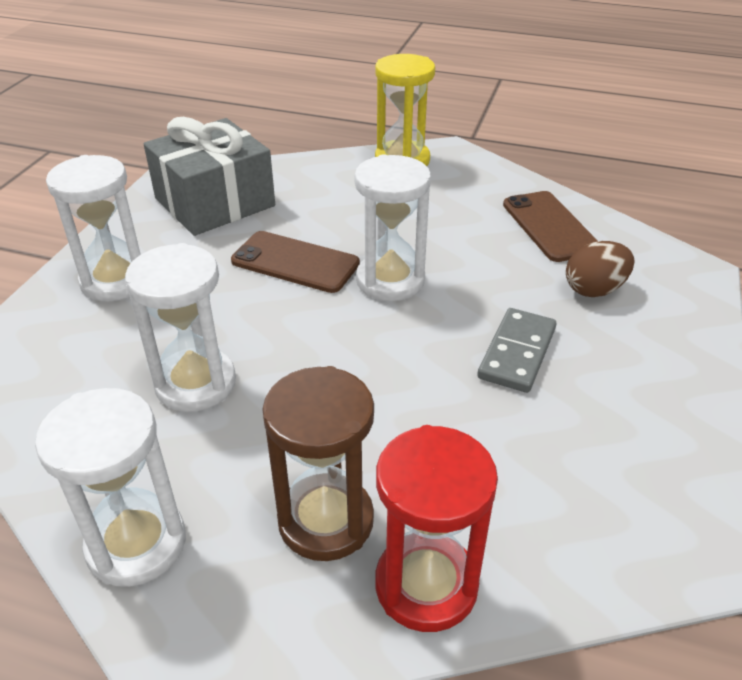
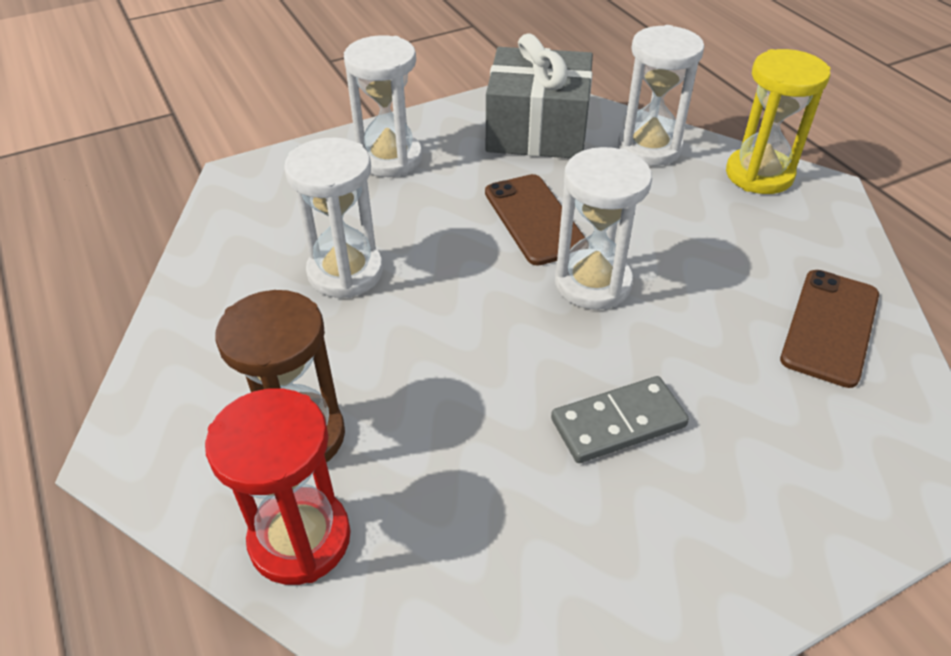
camera: 45 degrees right, 5 degrees up
(136, 544) = (183, 358): white hourglass -> white hourglass (649, 148)
(594, 290) = (786, 419): brown egg -> none

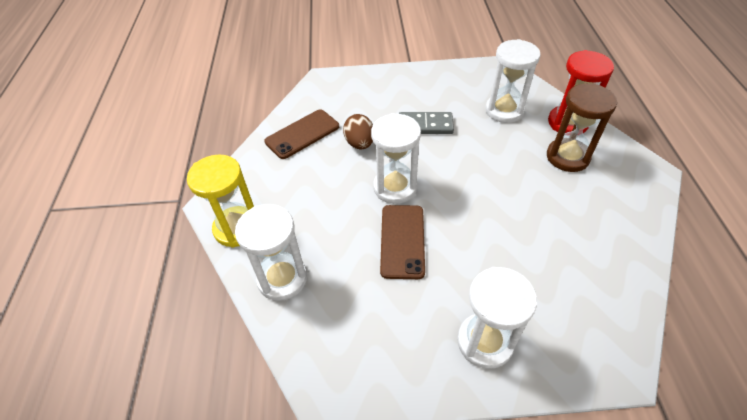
camera: 155 degrees left, 5 degrees up
(345, 272) = (536, 239): white hourglass -> white hourglass (504, 110)
(537, 130) = (350, 332): grey gift -> none
(712, 341) = (360, 143): none -> brown egg

